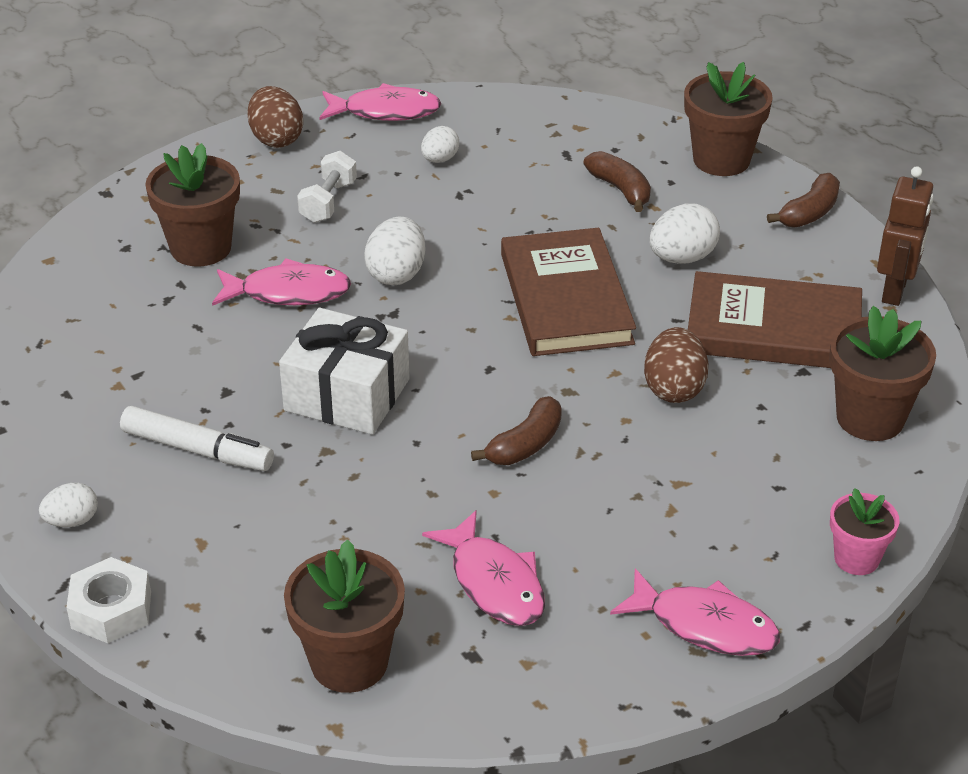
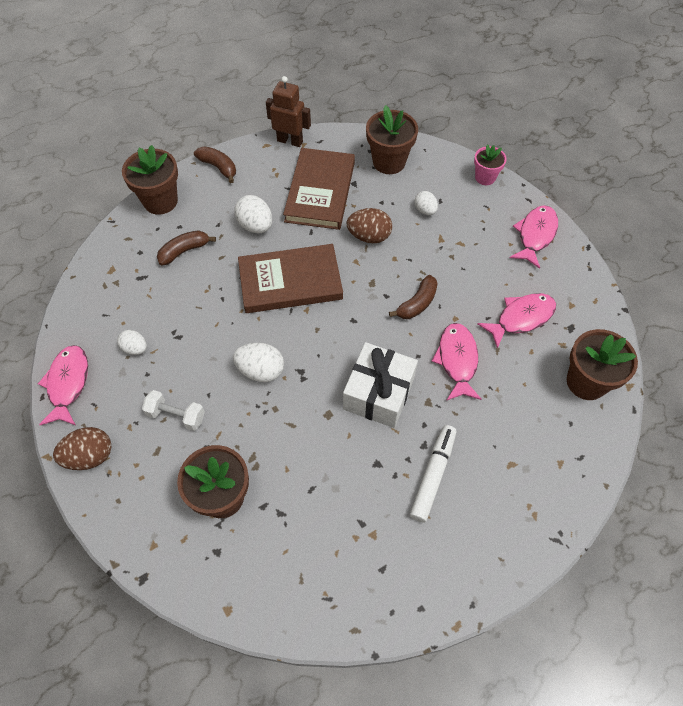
camera: 90 degrees left, 20 degrees up
(72, 521) = (503, 544): white egg -> white egg (425, 210)
(111, 610) = (571, 508): white nut -> none
(288, 292) = (277, 434): pink fish -> pink fish (457, 360)
(525, 444) = (417, 303): brown banana -> brown banana turned 90 degrees clockwise

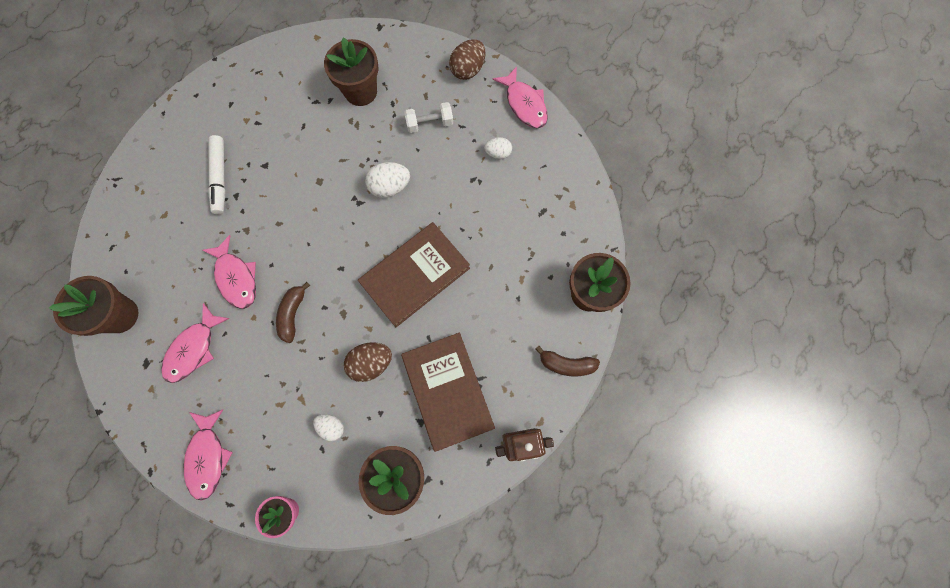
camera: 150 degrees right, 15 degrees up
(184, 251) = (526, 255): brown banana -> none
(255, 226) = (483, 316): white egg -> none
(379, 393) = (288, 216): white gift -> none

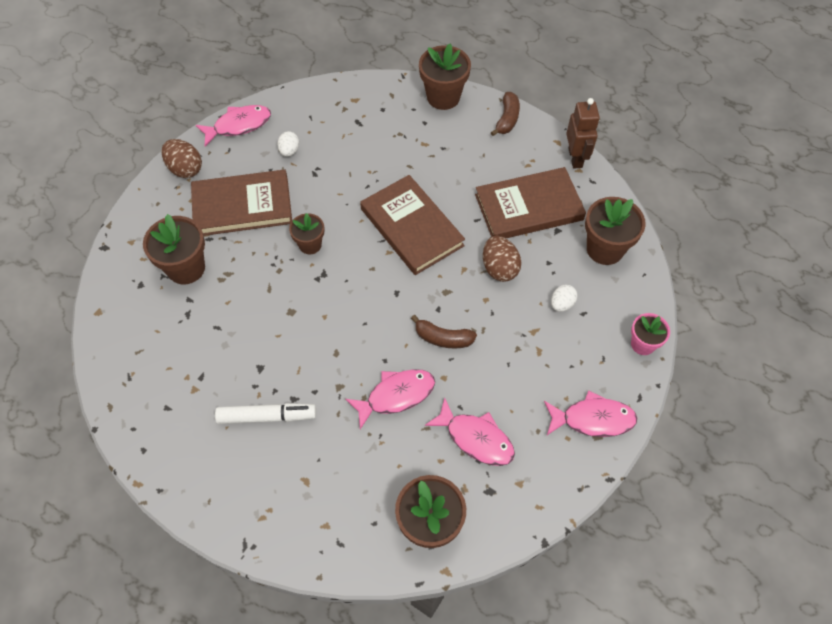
camera: 85 degrees left, 15 degrees down
(390, 187) = (310, 245): white egg -> brown flower pot
(429, 123) = (242, 206): white dumbbell -> brown book

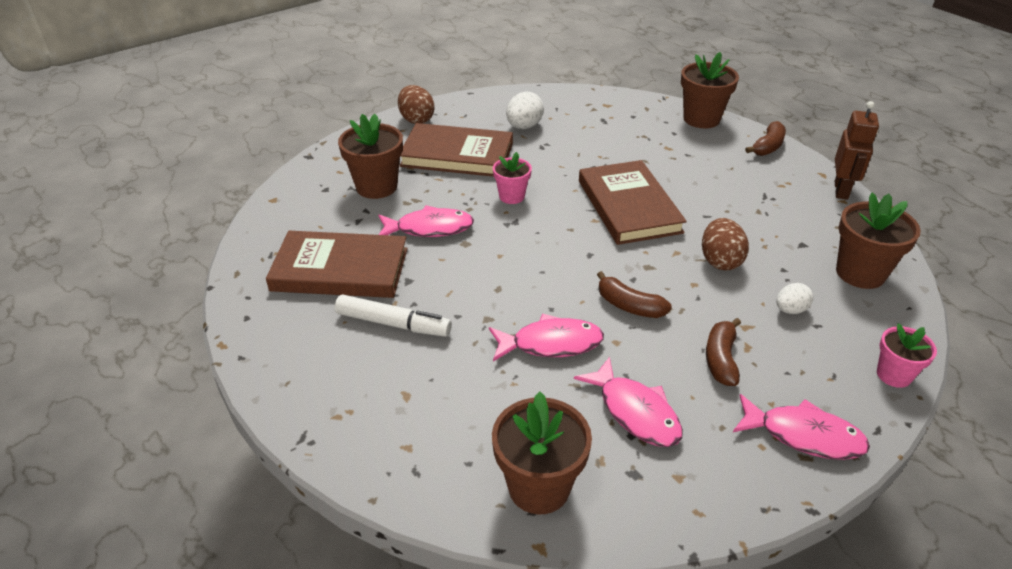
camera: 20 degrees right, 20 degrees down
(239, 125) = (483, 101): pink fish -> pink fish (430, 228)
(289, 151) = (524, 127): white egg -> white egg, size x1.57
(310, 245) = (512, 196): brown flower pot -> pink flower pot
(523, 369) = (721, 359): none -> brown banana
(529, 207) = (772, 218): brown book -> brown book (340, 270)

